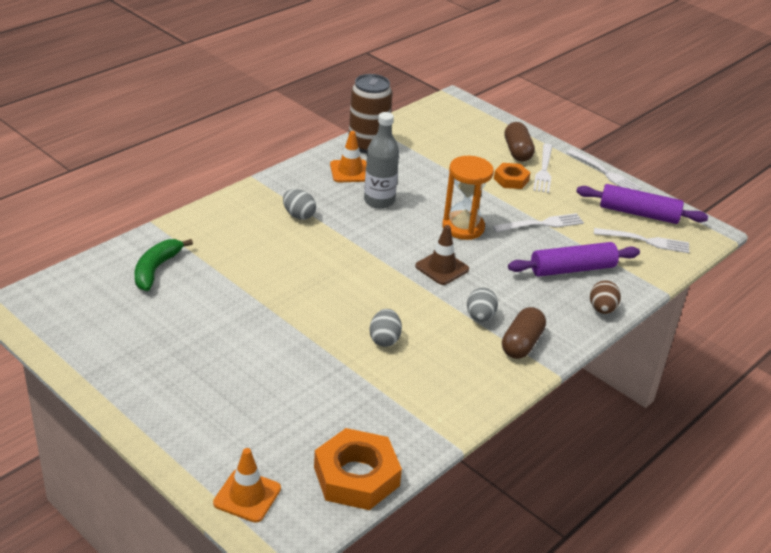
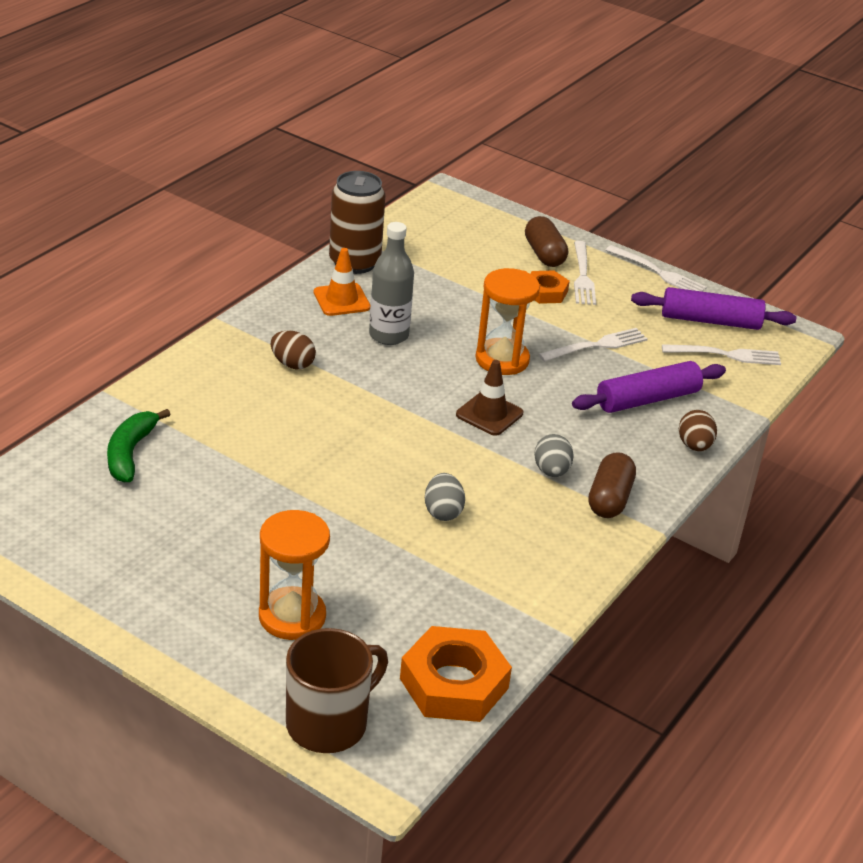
camera: 10 degrees left, 0 degrees up
(242, 407) = (292, 616): none -> orange hourglass
(247, 496) = (328, 723): orange traffic cone -> brown mug
(298, 215) = (292, 364): grey egg -> brown egg

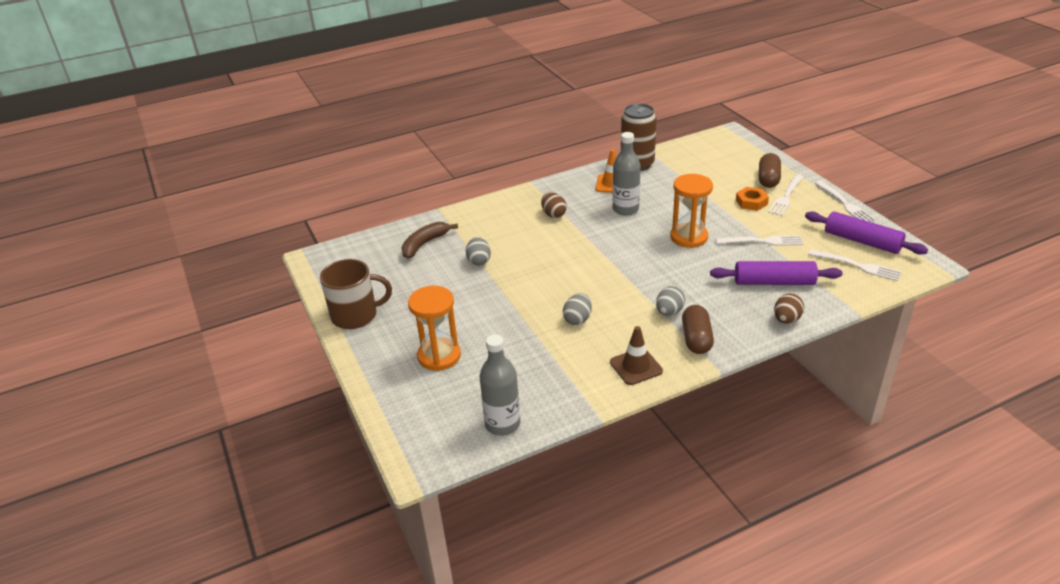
camera: 35 degrees right, 0 degrees up
(130, 453) = (424, 244): green banana -> brown banana
(237, 460) = (479, 261): none -> grey egg
(328, 723) = (410, 424): brown mug -> brown mug (355, 315)
(454, 683) = (502, 424): orange nut -> grey bottle
(489, 414) = (654, 268): brown traffic cone -> brown traffic cone (636, 366)
(609, 499) = (696, 339): brown capsule -> brown capsule turned 45 degrees counterclockwise

